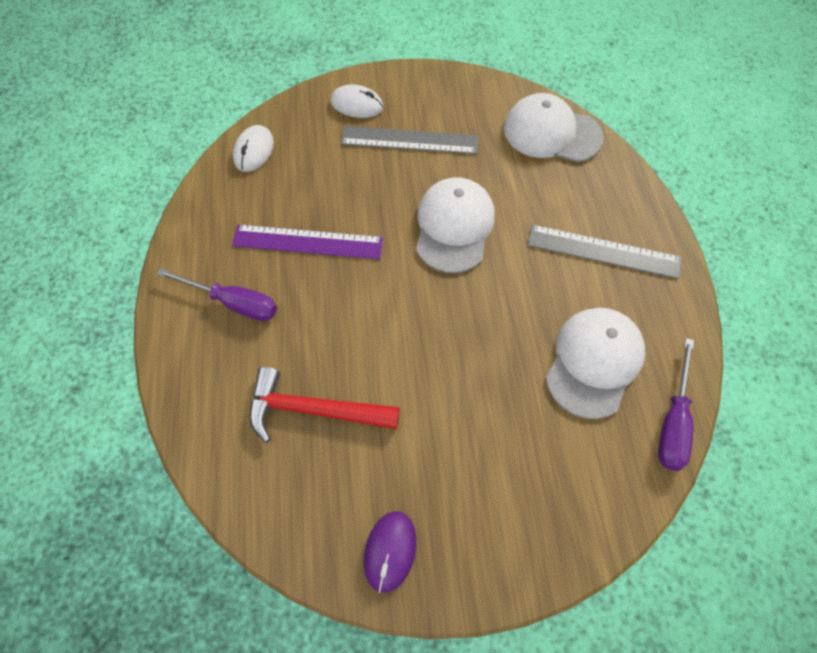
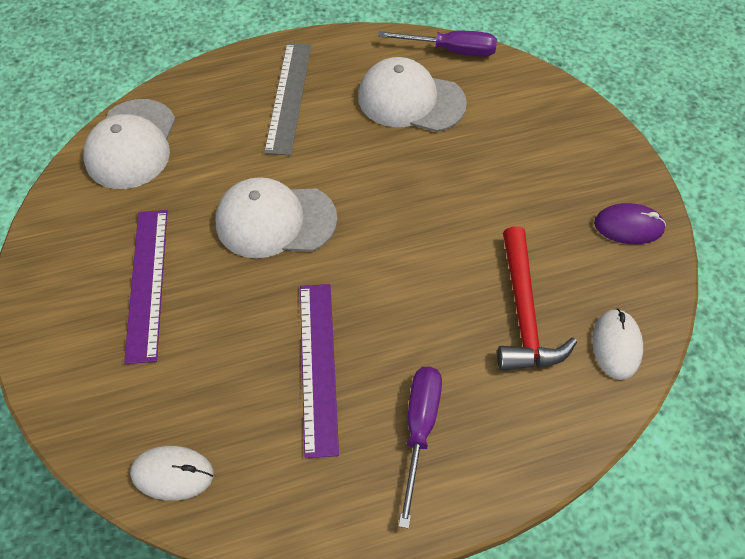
camera: 100 degrees left, 5 degrees down
(357, 104) = (82, 355): white mouse -> white mouse (616, 345)
(409, 140) = (147, 283): grey ruler -> purple ruler

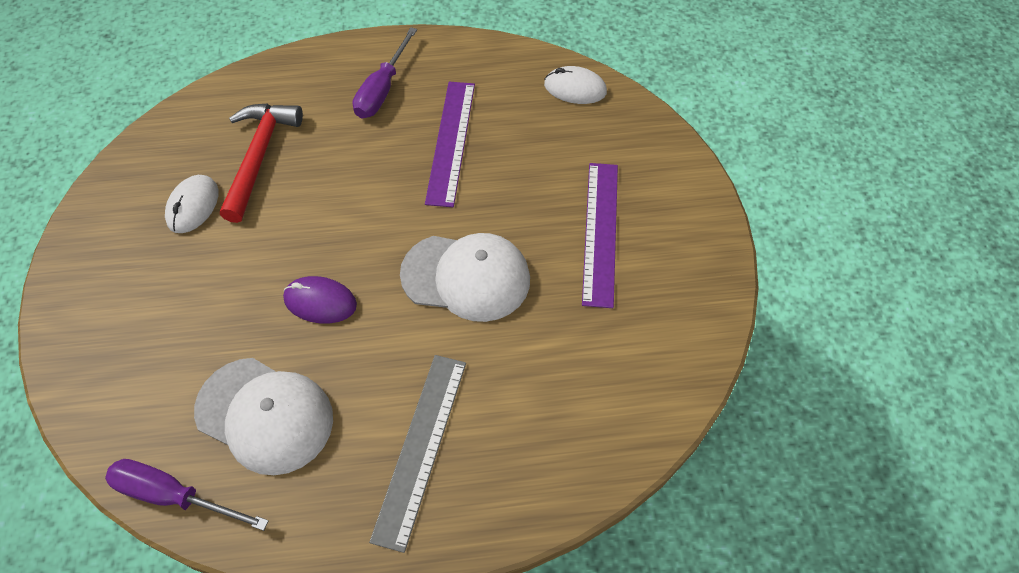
camera: 170 degrees left, 0 degrees up
(132, 144) = (627, 403): white cap -> none
(616, 345) = (196, 122): white mouse -> white mouse (193, 206)
(628, 226) = (114, 217): purple mouse -> purple mouse (320, 302)

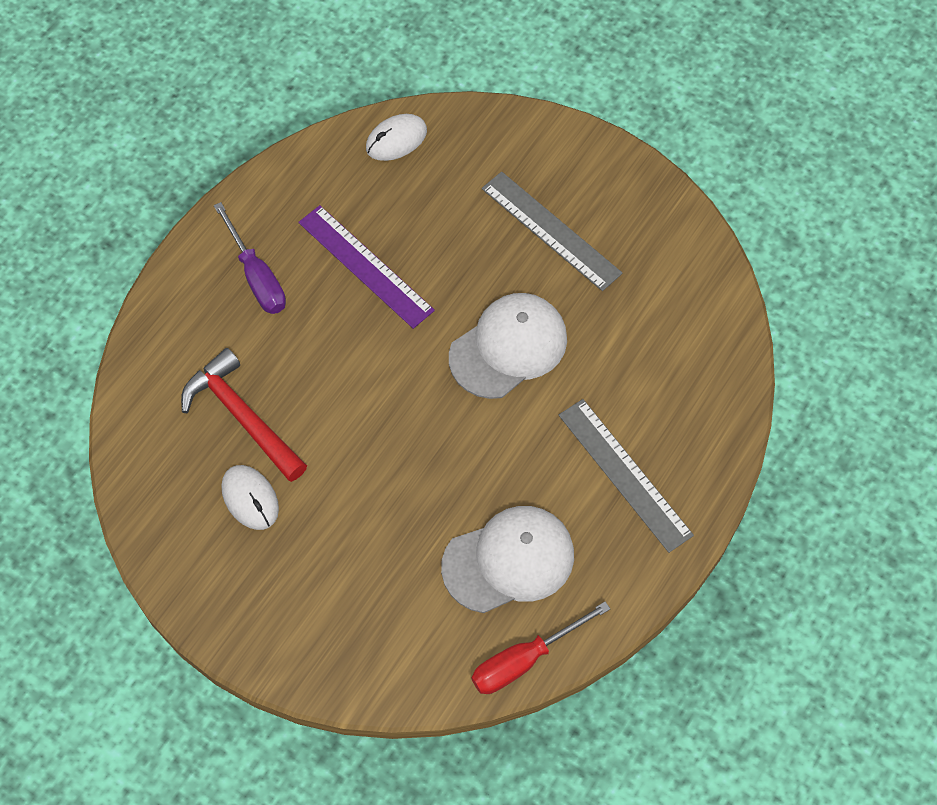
camera: 50 degrees left, 5 degrees up
(174, 496) = (524, 660): purple screwdriver -> red screwdriver
(320, 302) = (439, 462): purple mouse -> none
(600, 232) = (550, 231): purple ruler -> grey ruler

